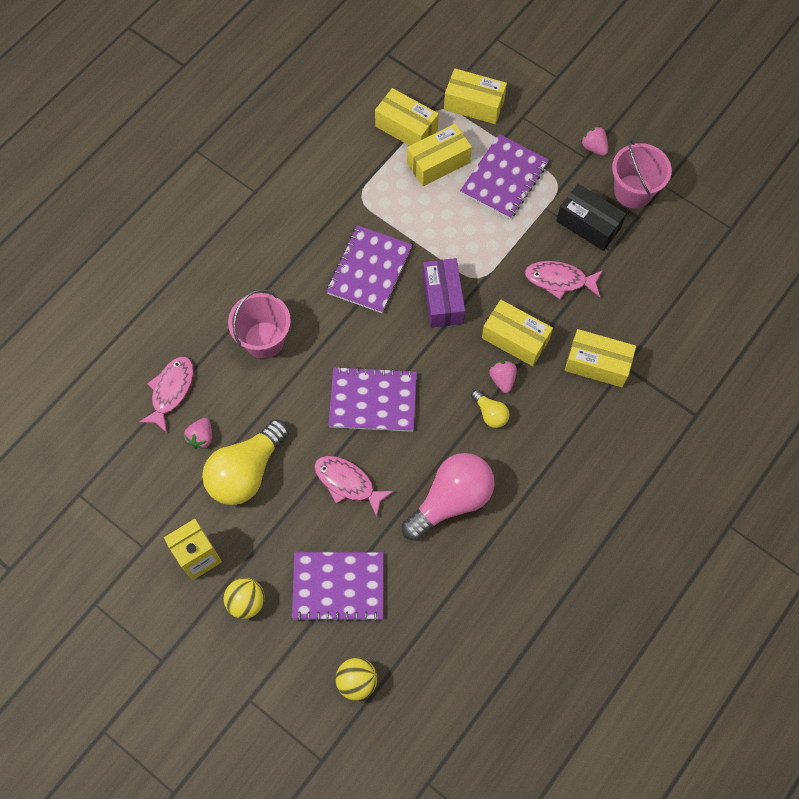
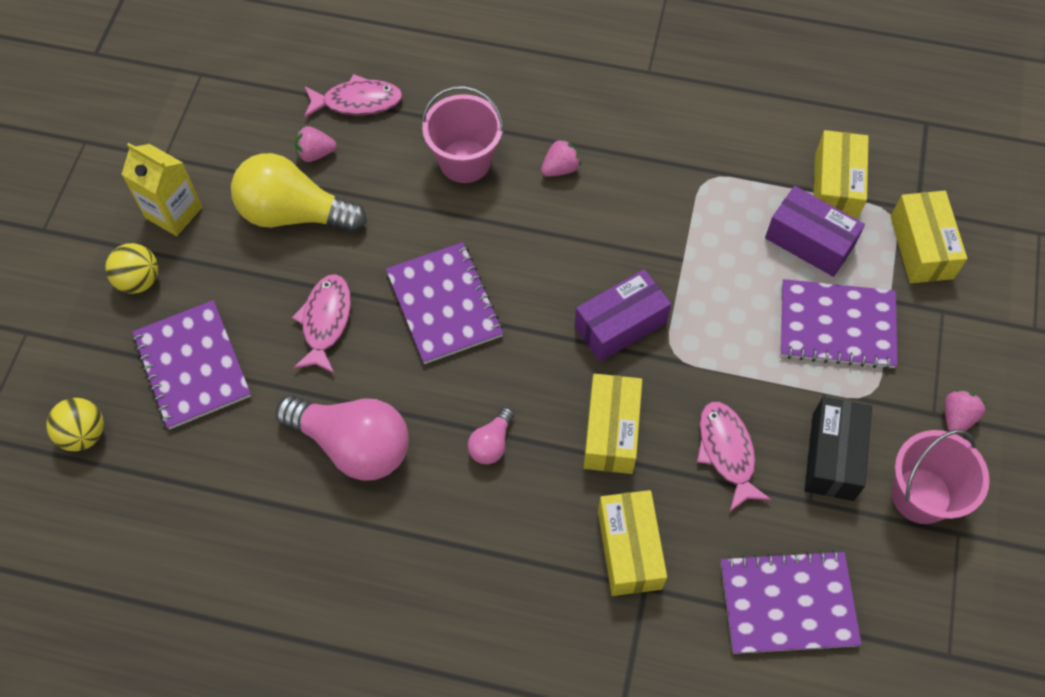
camera: 65 degrees right, 5 degrees down
(369, 270) = (614, 229): purple notebook -> purple notebook (788, 603)
(438, 163) = (809, 241): yellow box -> purple box
(490, 413) = (491, 443): yellow light bulb -> pink light bulb
(502, 379) = (546, 439): pink strawberry -> pink strawberry (560, 168)

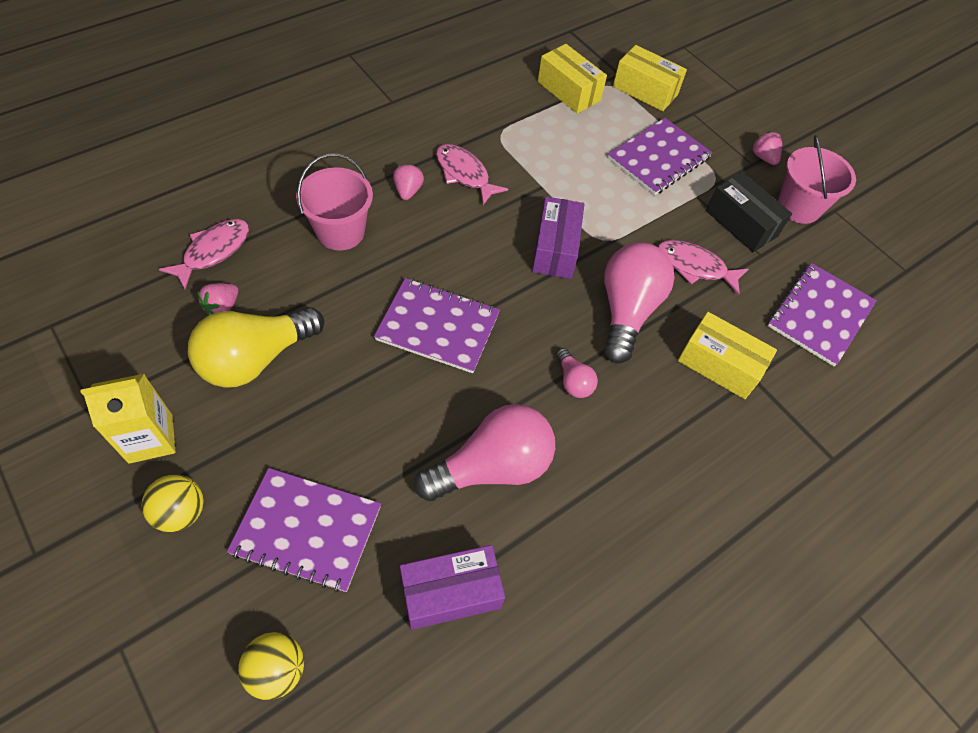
camera: 55 degrees left, 5 degrees down
(326, 321) = (371, 407): pink fish -> pink fish (464, 174)
(611, 432) = (627, 311): yellow box -> pink light bulb
(809, 241) = (592, 127): purple box -> purple box (451, 593)

